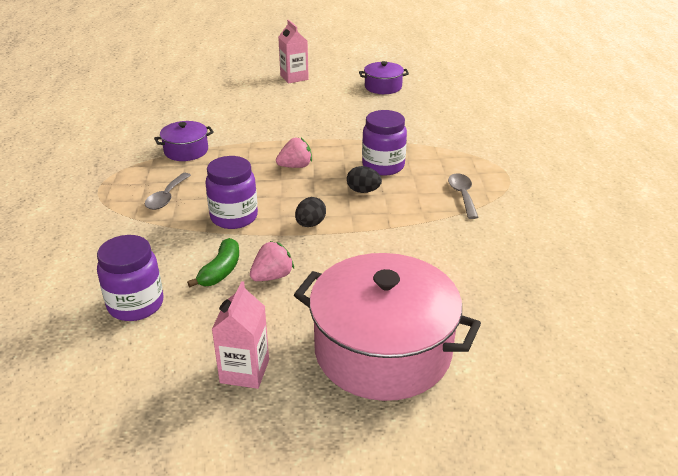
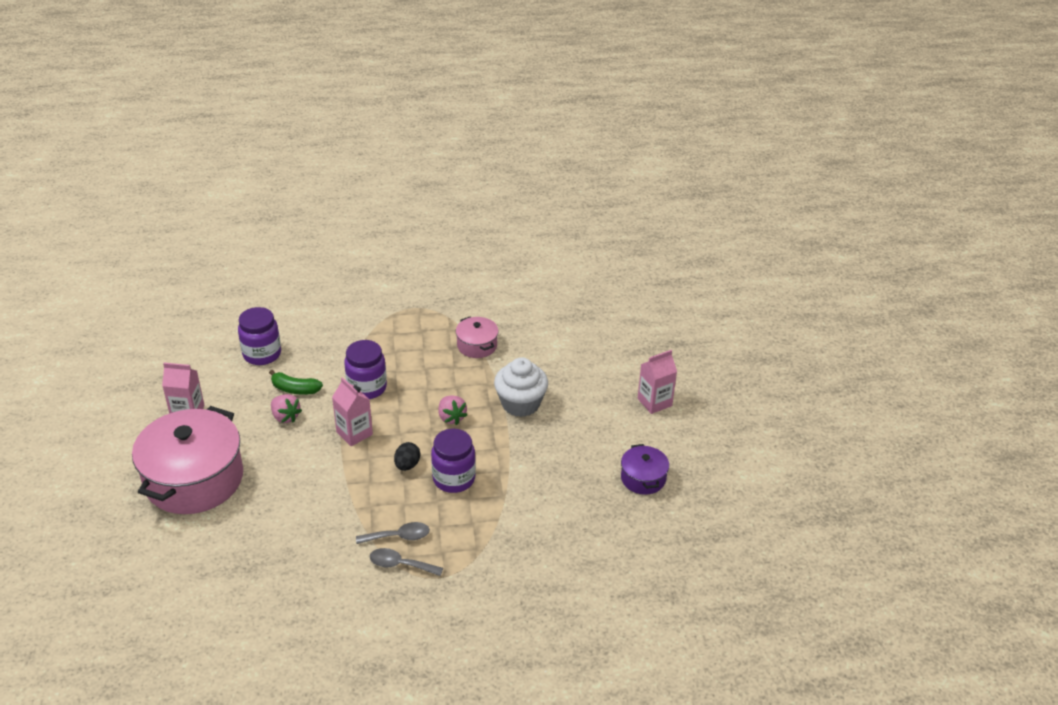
camera: 85 degrees right, 5 degrees up
(166, 197) = (398, 346): grey spoon -> grey spoon (400, 565)
(186, 151) = (477, 345): purple pot -> pink pot
(283, 131) = (520, 404): none -> white cupcake
(310, 224) = (354, 433): black egg -> pink carton

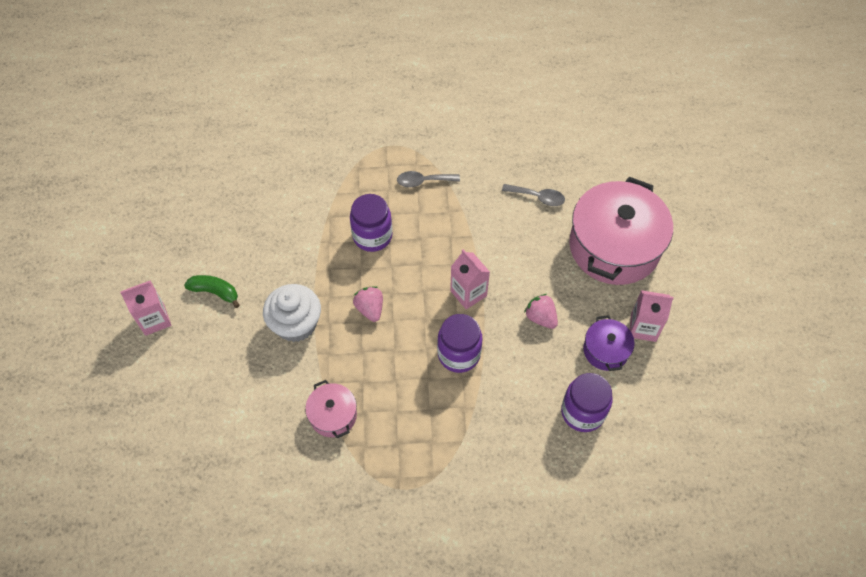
camera: 175 degrees left, 20 degrees up
(295, 389) = (536, 356): green banana -> green banana (215, 292)
(400, 565) = (422, 157): grey spoon -> grey spoon (538, 197)
(407, 465) = (415, 253): black egg -> none
(643, 478) = (196, 229): purple pot -> purple pot (605, 350)

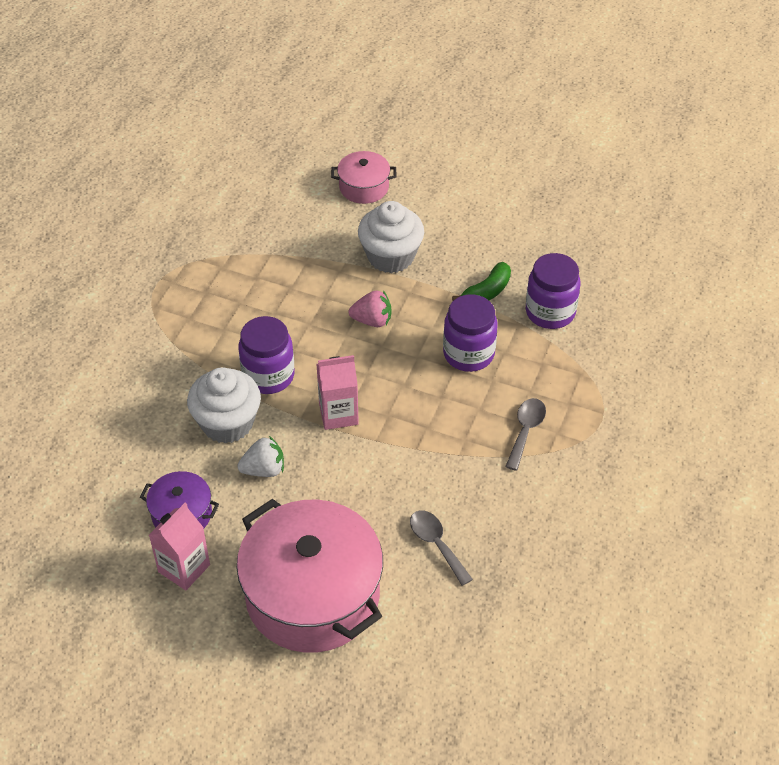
camera: 115 degrees right, 10 degrees down
(154, 320) = (461, 157): pink carton -> none
(215, 292) = (468, 206): green banana -> green banana (486, 292)
(333, 415) = (269, 254): pink pot -> pink pot (364, 187)
(516, 360) = (227, 423): none -> white cupcake
(538, 197) = (436, 544): grey spoon -> grey spoon turned 105 degrees clockwise
(541, 317) = (264, 469): pink strawberry -> white strawberry
(582, 412) = (127, 457): purple jar -> purple jar (550, 312)

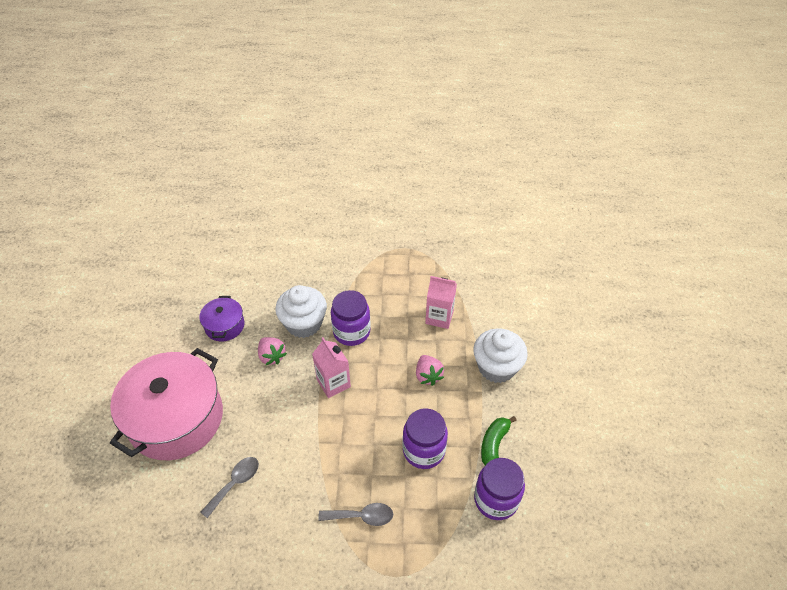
camera: 70 degrees right, 0 degrees up
(184, 568) = (184, 341): pink carton -> pink carton (439, 317)
(264, 469) = (272, 356): white strawberry -> pink strawberry
(364, 187) = (556, 328): pink pot -> none
(486, 292) = (494, 444): green banana -> green banana turned 90 degrees clockwise

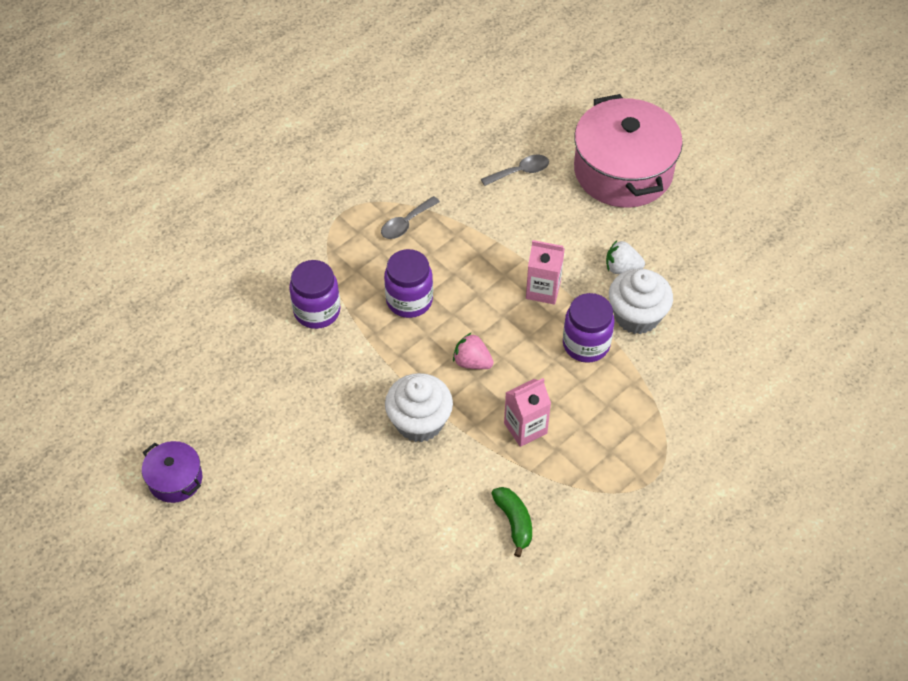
camera: 135 degrees right, 5 degrees up
(224, 326) = (697, 257): purple pot -> purple pot (175, 479)
(235, 483) = (520, 172): grey spoon -> grey spoon turned 105 degrees counterclockwise
(272, 356) = (622, 268): pink strawberry -> white strawberry
(494, 444) = (357, 351): green banana -> green banana (514, 522)

